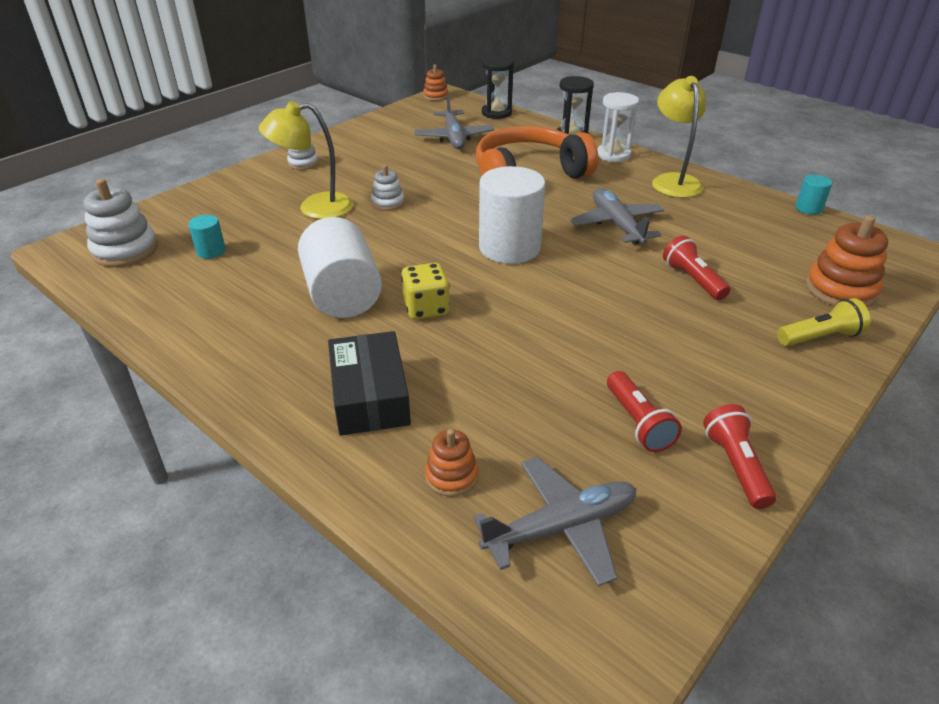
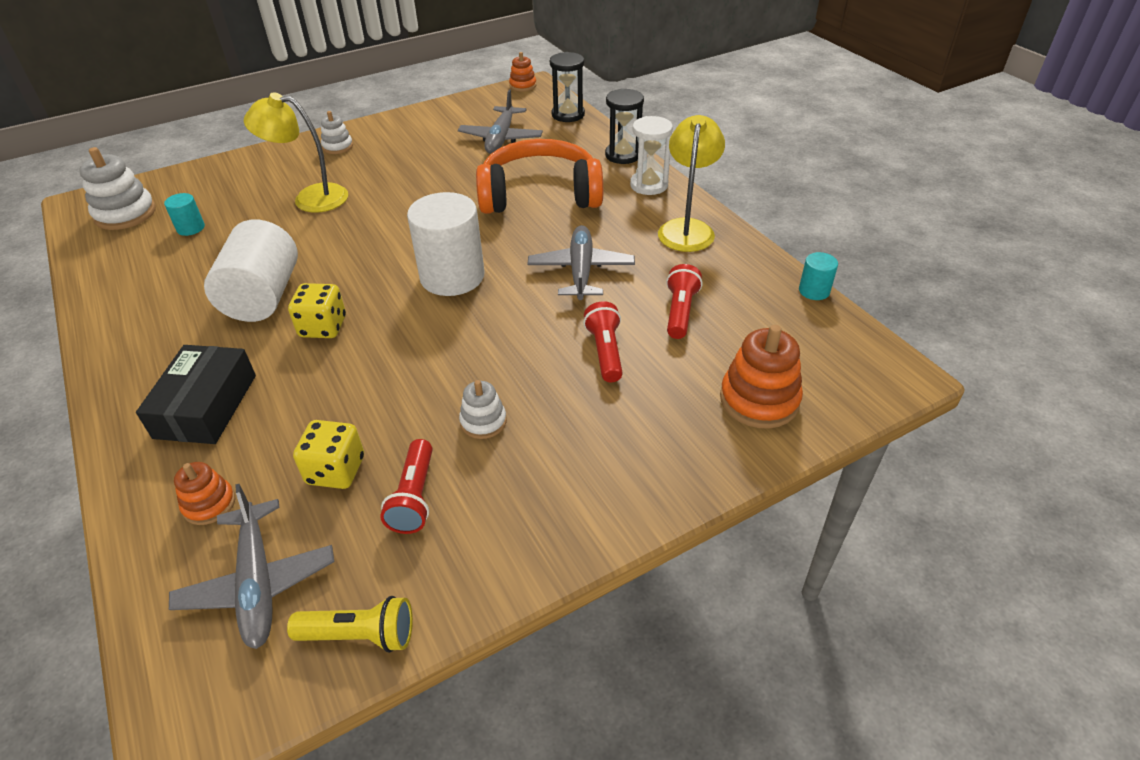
camera: 20 degrees right, 5 degrees up
(388, 203) = (379, 204): white stacking toy -> white stacking toy (483, 421)
(547, 419) = (336, 470): none -> yellow dice
(561, 527) = (258, 582): grey plane -> grey plane turned 75 degrees clockwise
(735, 466) = (467, 570): red flashlight -> red flashlight (680, 312)
(819, 337) = (683, 451): yellow flashlight -> yellow flashlight (360, 635)

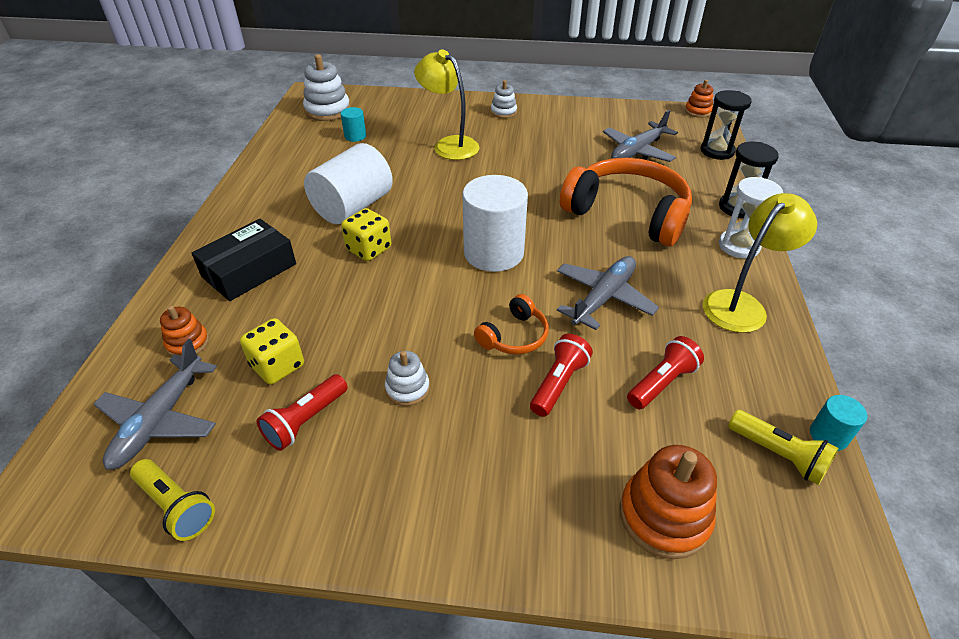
camera: 35 degrees right, 0 degrees up
(536, 334) = (514, 336): none -> orange headphones
(795, 319) = (778, 454): none -> yellow flashlight

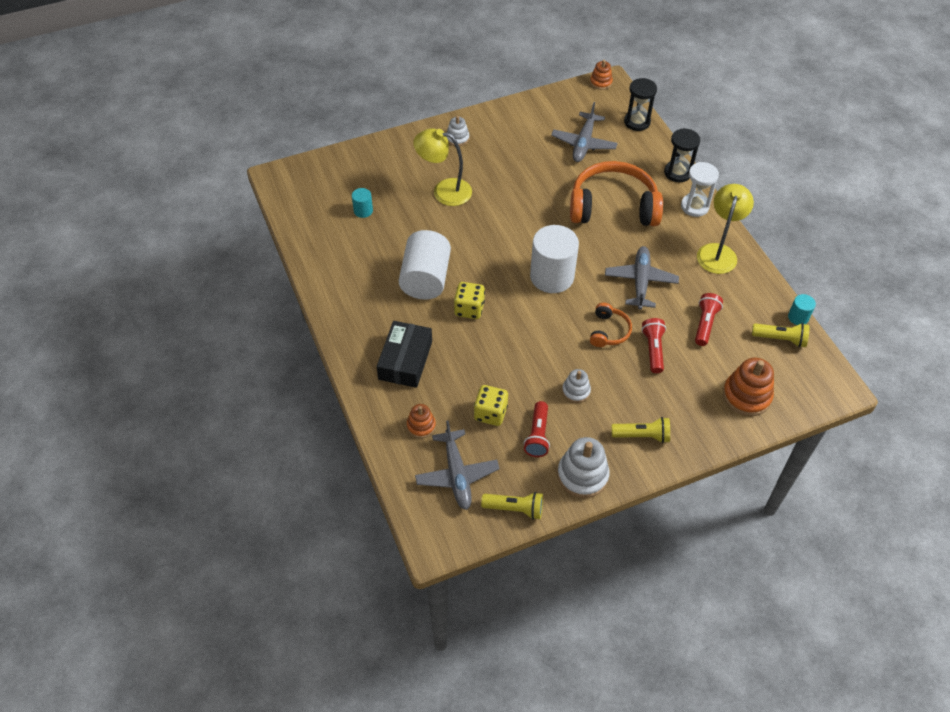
camera: 30 degrees left, 10 degrees up
(327, 110) = (313, 191): white stacking toy -> white stacking toy (582, 475)
(448, 494) = (642, 435): none -> yellow flashlight

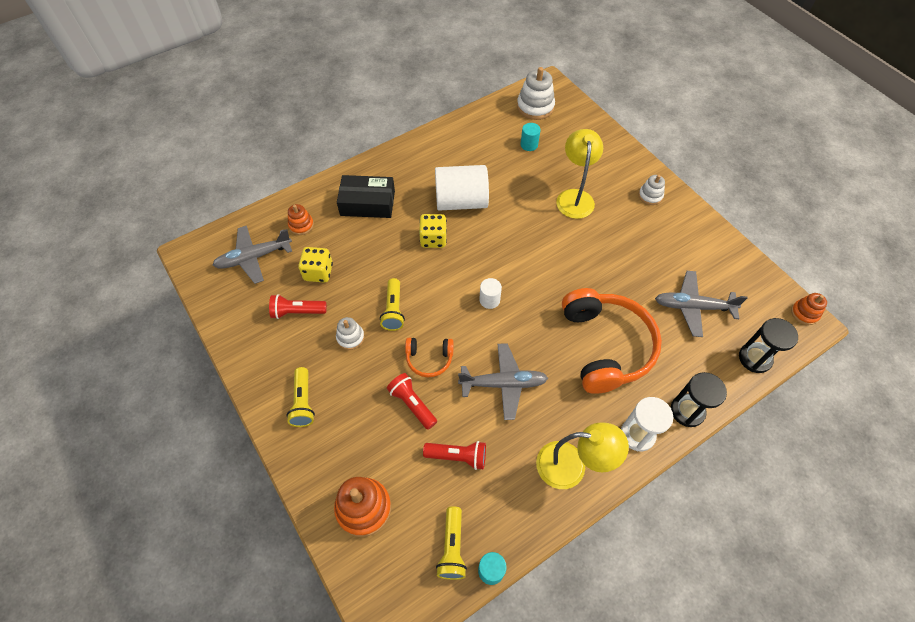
camera: 80 degrees right, 5 degrees up
(515, 509) = (220, 304): yellow flashlight -> yellow flashlight (393, 310)
(552, 276) = (489, 300): white cylinder -> white cylinder, size x0.46
(582, 475) = (255, 353): white stacking toy -> white stacking toy (535, 107)
(653, 350) = (412, 404): red flashlight -> red flashlight turned 120 degrees counterclockwise

